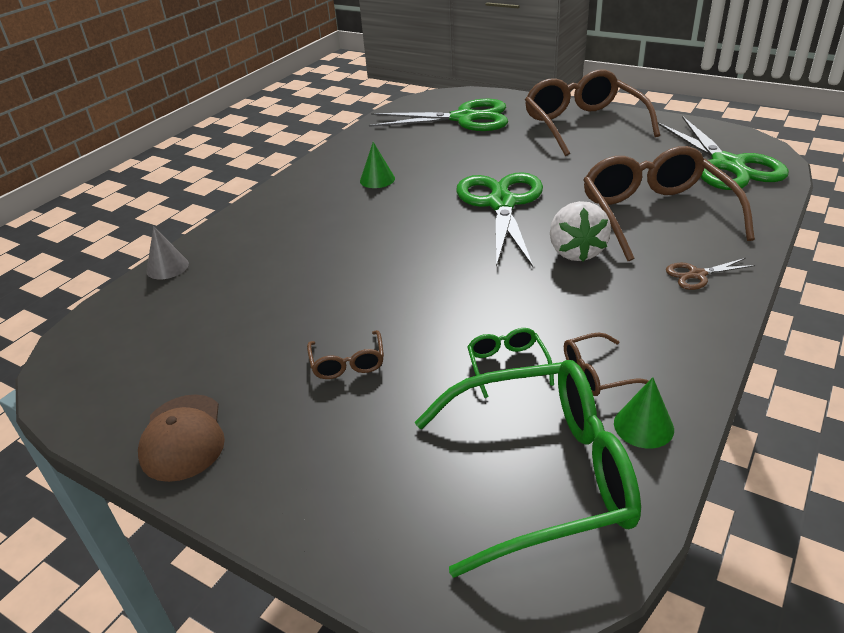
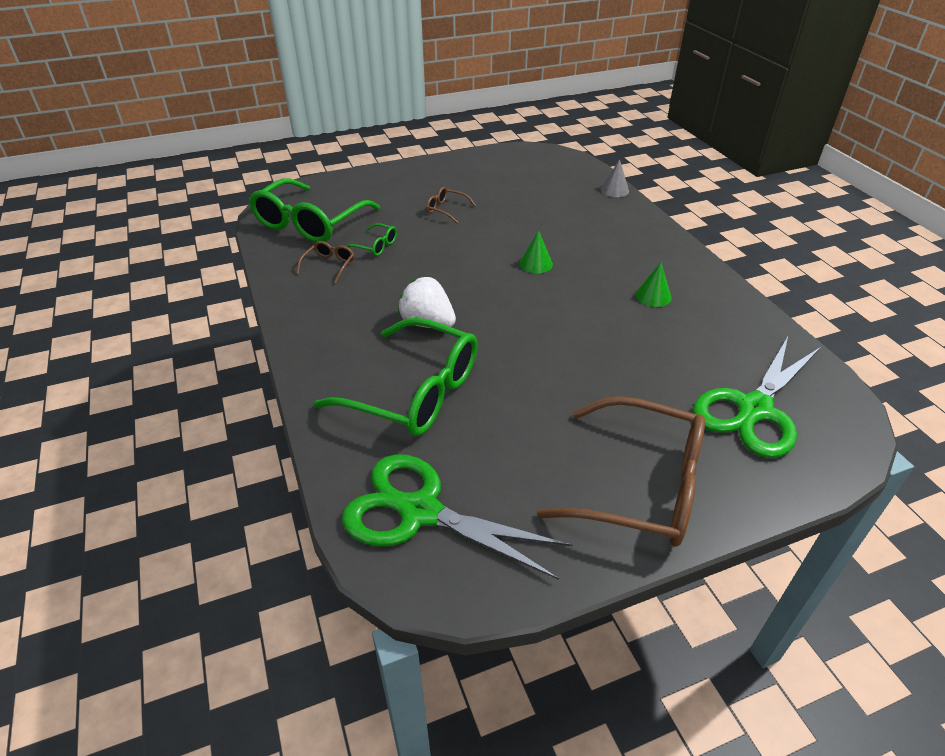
camera: 125 degrees right, 5 degrees up
(183, 437) = (457, 165): brown cap -> none
(501, 204) = (534, 330): green scissors -> none
(643, 426) = (285, 258): green cone -> green cone (536, 264)
(655, 214) = (415, 392): brown glasses -> green glasses
(697, 275) = (331, 352): brown scissors -> none

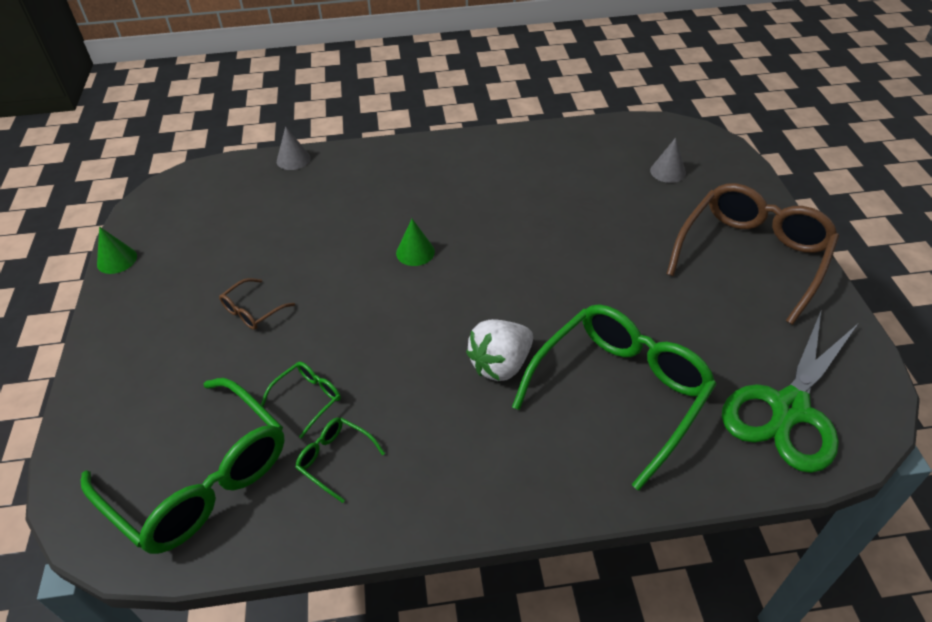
camera: 75 degrees left, 5 degrees up
(329, 265) = (335, 459): brown glasses -> green glasses
(653, 296) = (502, 184): green cone -> green cone (117, 260)
(754, 409) = (668, 171): green scissors -> grey cone

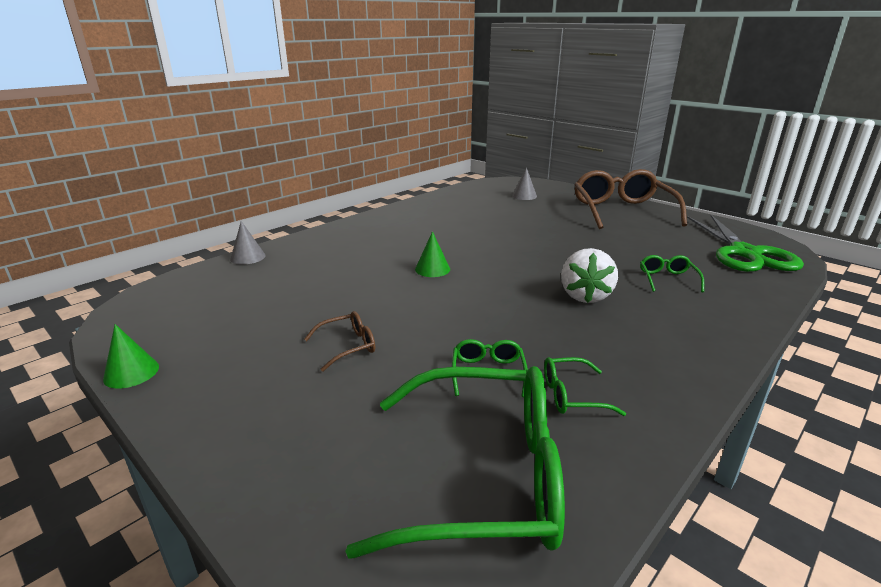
camera: 40 degrees left, 20 degrees down
(252, 311) = (348, 346): brown glasses -> brown glasses turned 120 degrees counterclockwise
(620, 392) = (667, 279): green glasses -> green glasses, size x0.43

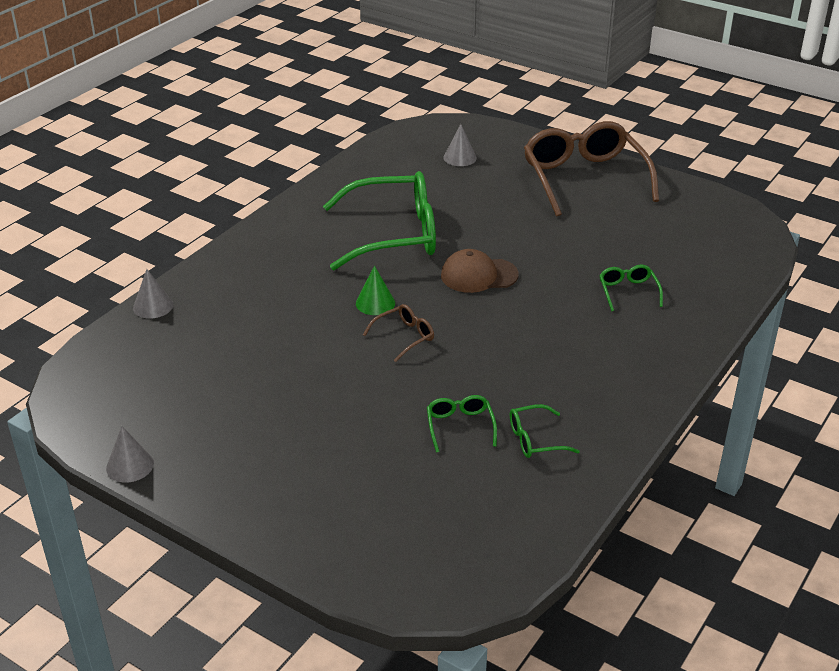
camera: 10 degrees left, 10 degrees up
(131, 372) = (130, 465): green cone -> grey cone
(348, 346) = (322, 413): brown glasses -> brown glasses (404, 337)
(484, 476) = (473, 515): green glasses -> green glasses (394, 235)
(528, 258) = (478, 275): none -> brown cap
(585, 296) = (543, 325): white strawberry -> none
(745, 253) = (715, 242): green scissors -> none

